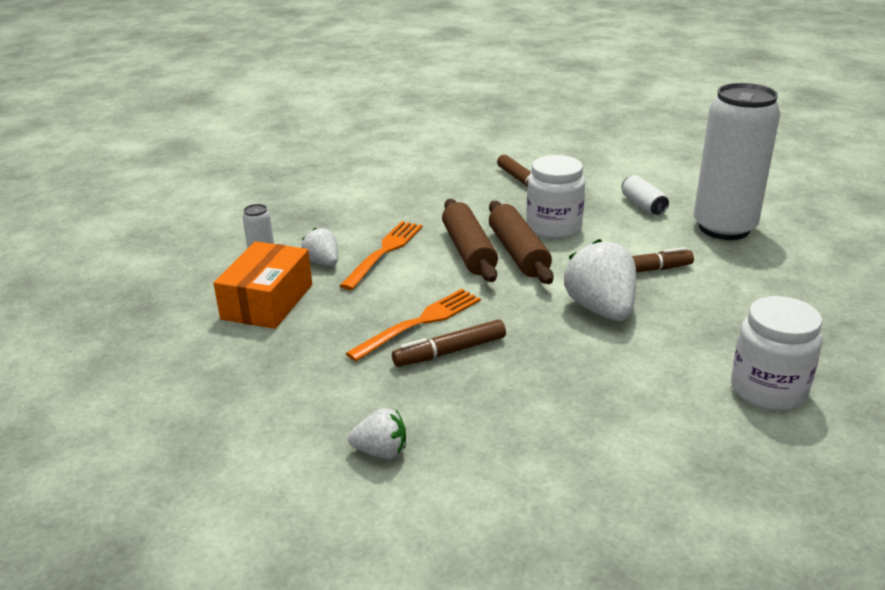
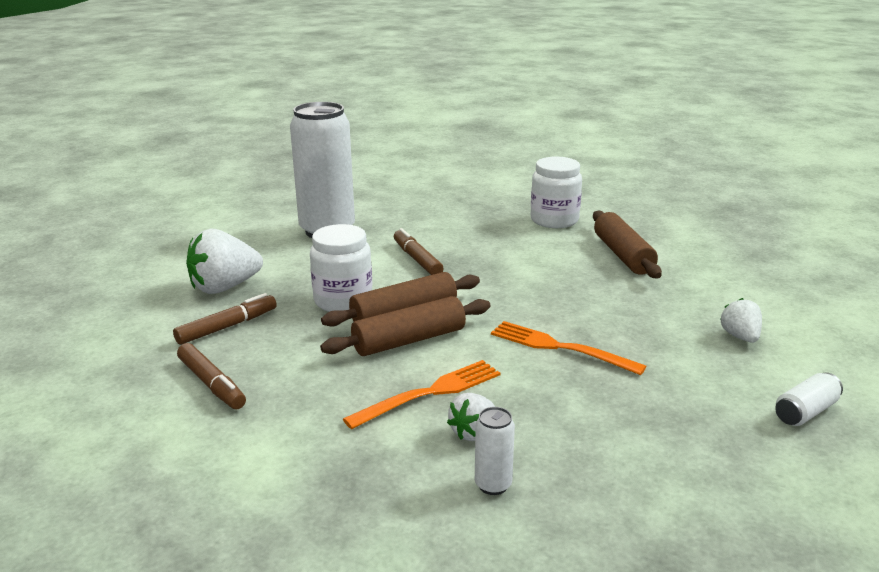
camera: 105 degrees left, 5 degrees down
(267, 301) = (582, 453): orange box -> none
(384, 252) = (430, 393): orange fork -> orange fork turned 135 degrees clockwise
(450, 351) = (593, 327): brown marker -> brown marker (211, 384)
(601, 309) = (488, 271): white strawberry -> white strawberry (225, 287)
(633, 423) = (623, 255): none -> brown rolling pin
(643, 205) = (285, 262): white can -> white can (805, 412)

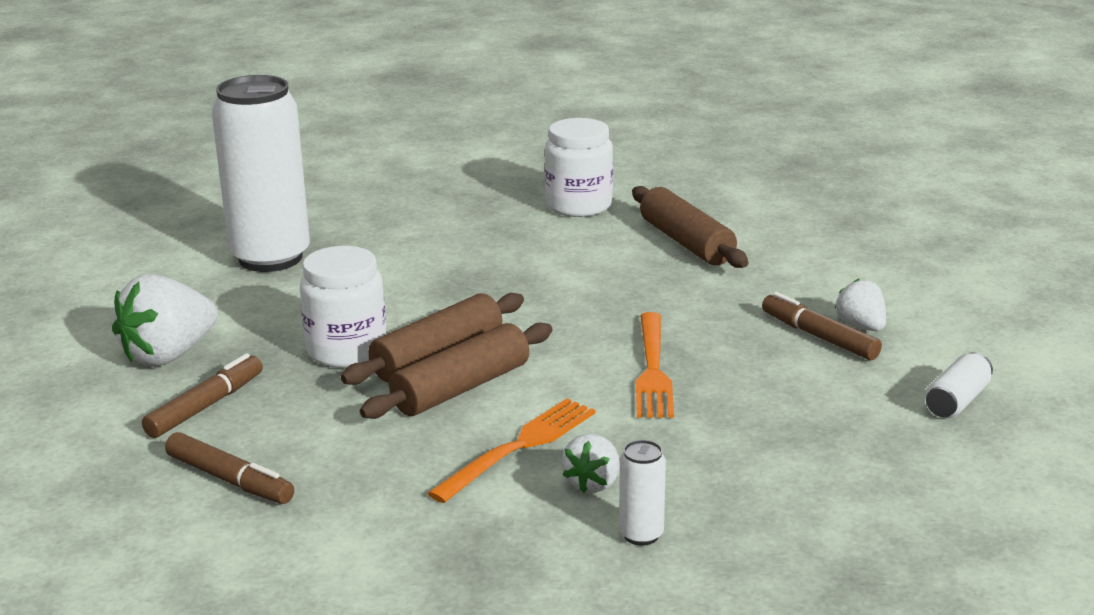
camera: 15 degrees left, 0 degrees up
(417, 259) = (418, 282): brown marker -> brown marker (819, 337)
(559, 347) = (653, 370): orange fork -> orange fork turned 105 degrees counterclockwise

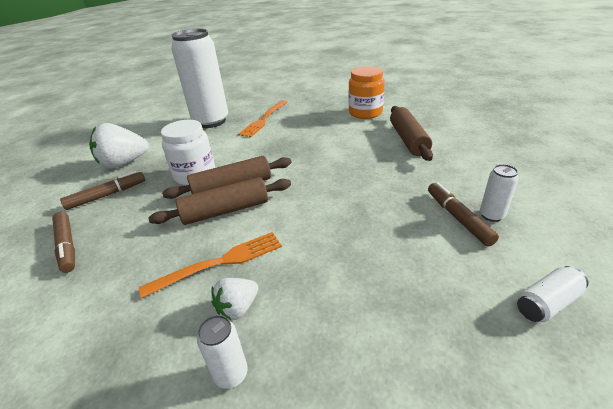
camera: 25 degrees right, 10 degrees up
(579, 205) = (365, 113): white jar -> orange jar
(653, 370) = (337, 221): orange fork -> orange fork (264, 120)
(861, 326) = (491, 215): white strawberry -> white can

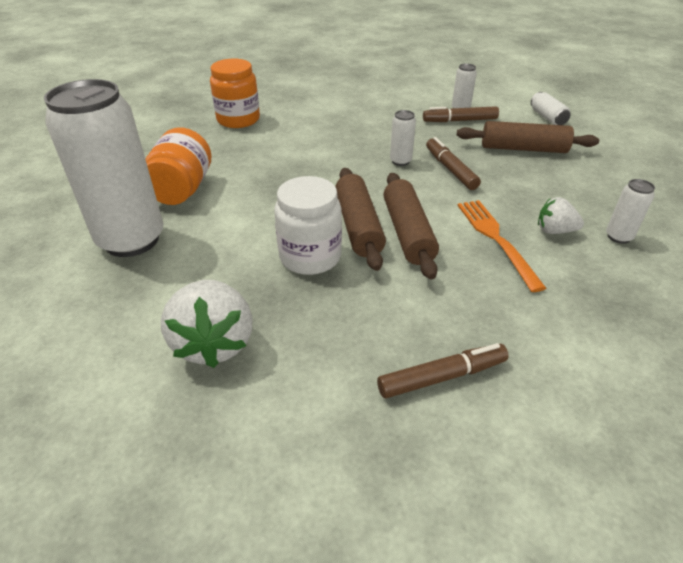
camera: 80 degrees left, 5 degrees up
(107, 195) = (319, 351): brown marker -> brown marker (450, 169)
(238, 308) = (554, 231): white strawberry -> white strawberry turned 135 degrees clockwise
(264, 120) = (182, 189): orange fork -> orange jar
(339, 191) = (400, 161): none -> white can
(408, 140) = (324, 111): brown rolling pin -> brown rolling pin (523, 149)

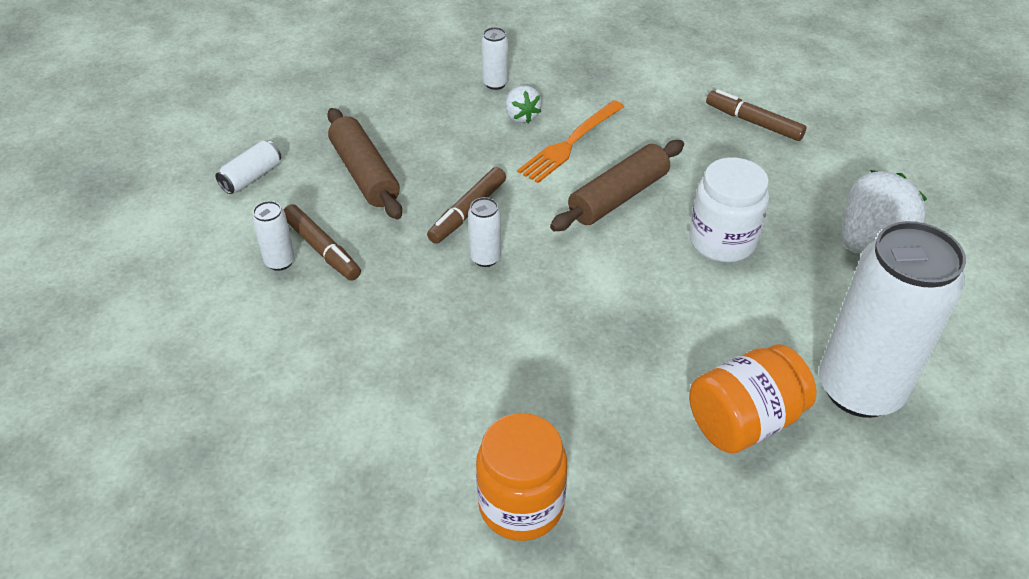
camera: 125 degrees left, 5 degrees up
(358, 226) = (644, 232): brown rolling pin -> none

